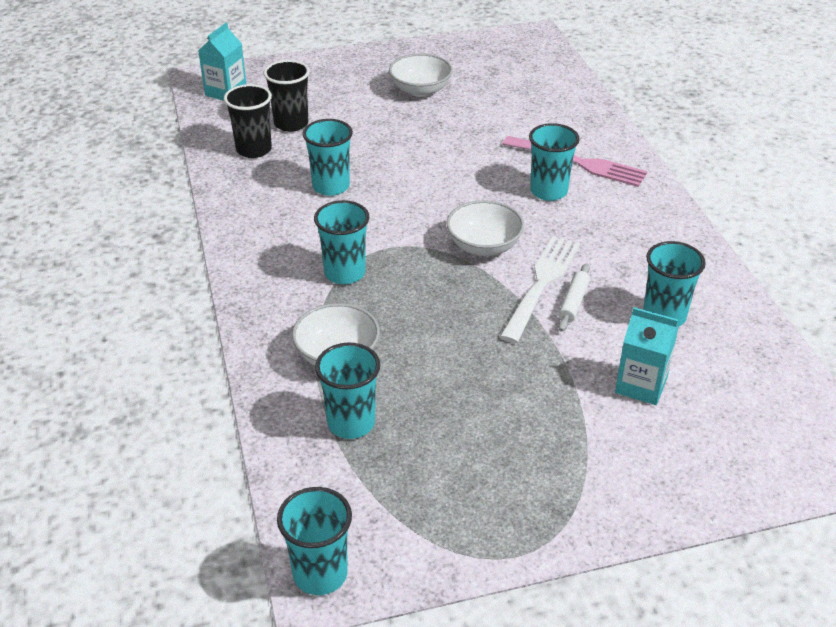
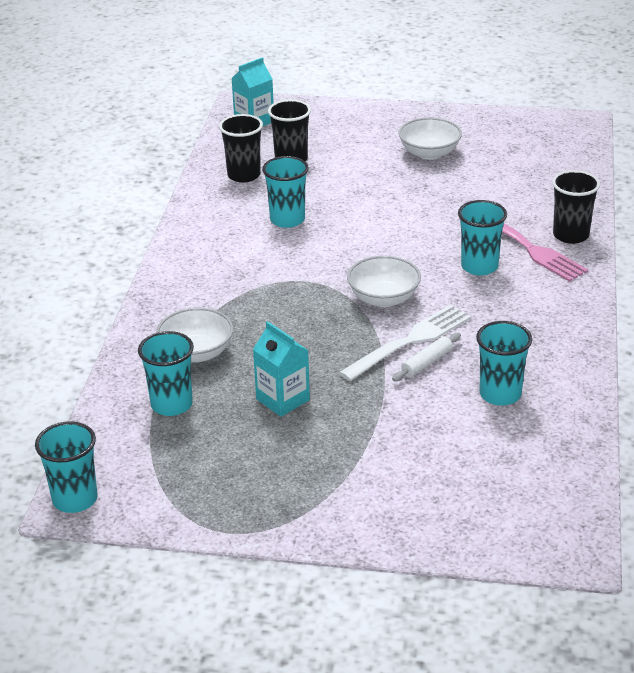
camera: 25 degrees right, 5 degrees down
(345, 273) = (248, 292): turquoise cup -> none
(605, 142) = (570, 235): none -> black cup
(641, 385) = (433, 442): turquoise carton -> turquoise carton (283, 399)

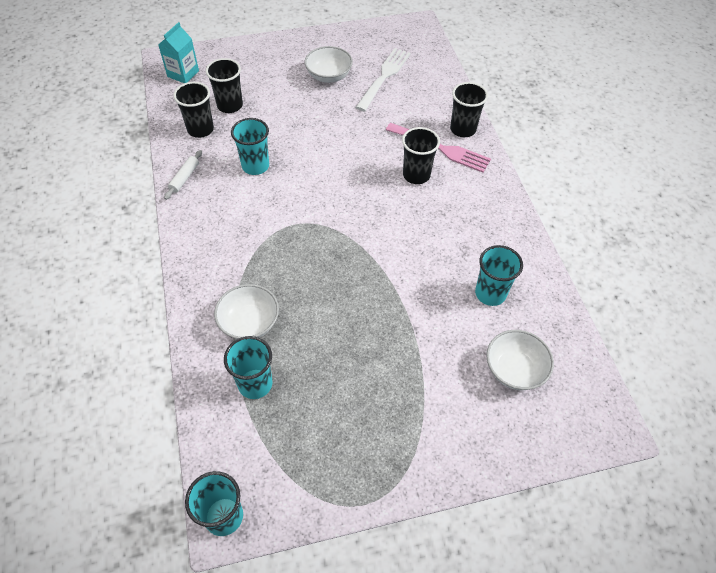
camera: 25 degrees left, 20 degrees up
(283, 399) = (339, 350): turquoise carton -> none
(383, 298) = (364, 225): white bowl -> white bowl (514, 369)
(410, 341) = (403, 261): white fork -> white fork (384, 77)
(426, 363) = (425, 279): white rolling pin -> white rolling pin (184, 178)
(479, 266) = (416, 175): turquoise cup -> black cup

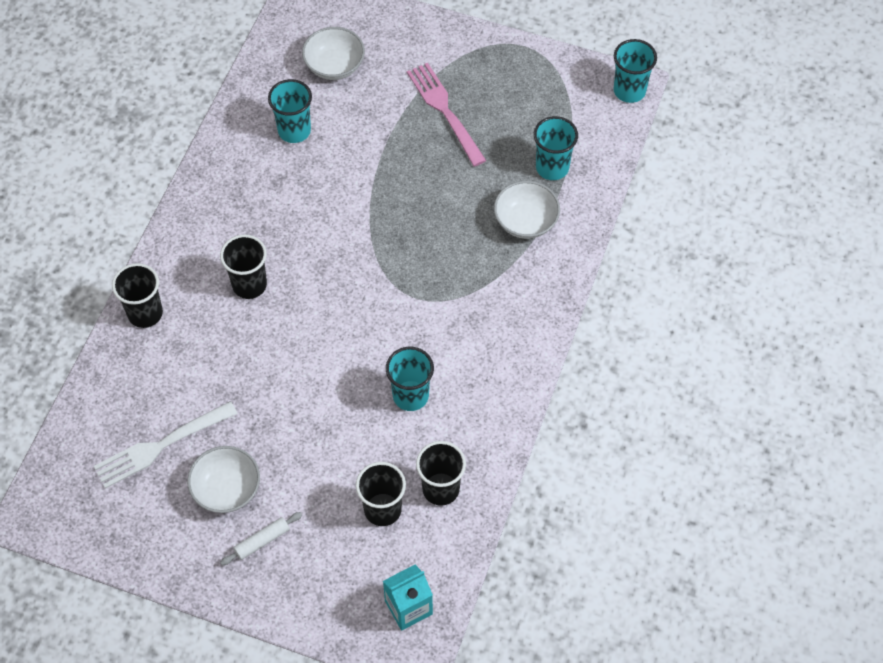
camera: 145 degrees left, 5 degrees up
(184, 178) = (498, 424): white rolling pin -> white rolling pin (262, 541)
(441, 148) = (193, 302): pink fork -> pink fork (445, 111)

